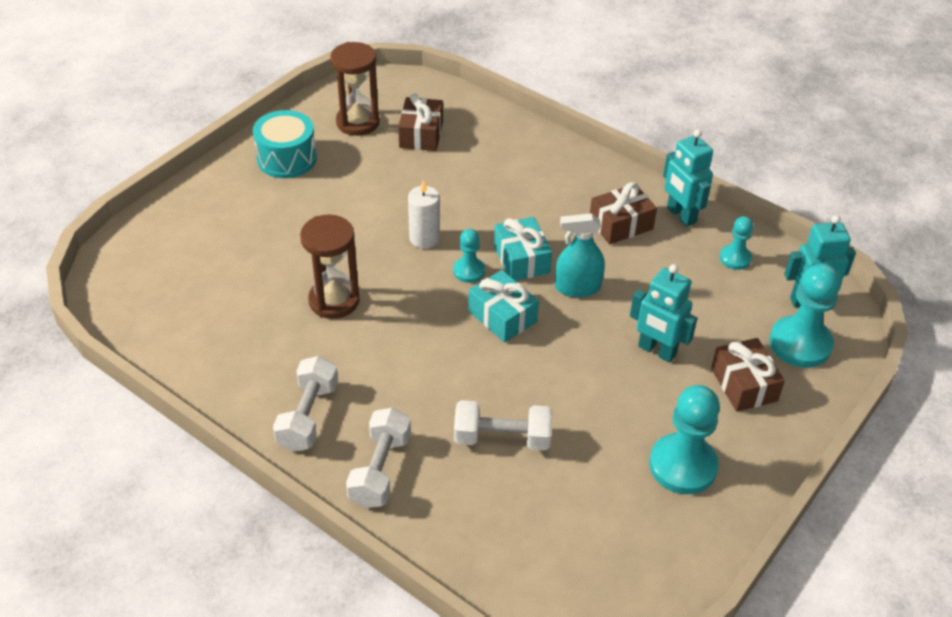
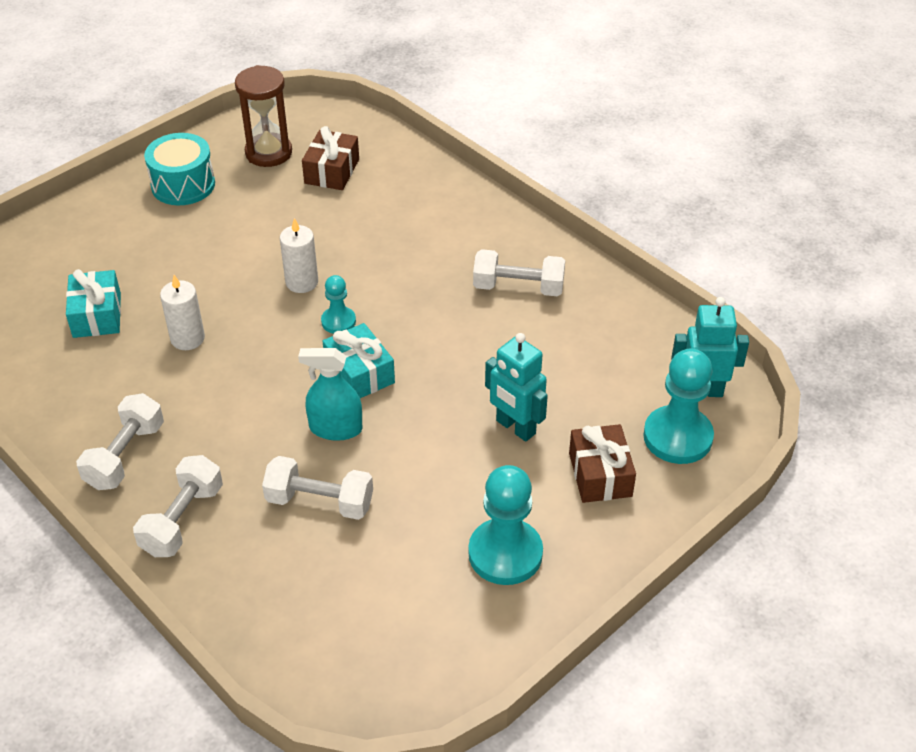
camera: 10 degrees right, 0 degrees up
(334, 301) = (187, 338): brown hourglass -> white candle
(521, 259) = (398, 315): turquoise gift -> turquoise gift (97, 315)
(577, 287) = (450, 351): turquoise spray bottle -> turquoise spray bottle (335, 428)
(621, 224) = (518, 287): brown gift -> white dumbbell
(680, 215) = (587, 284): turquoise robot -> none
(735, 258) = (633, 336): turquoise pawn -> none

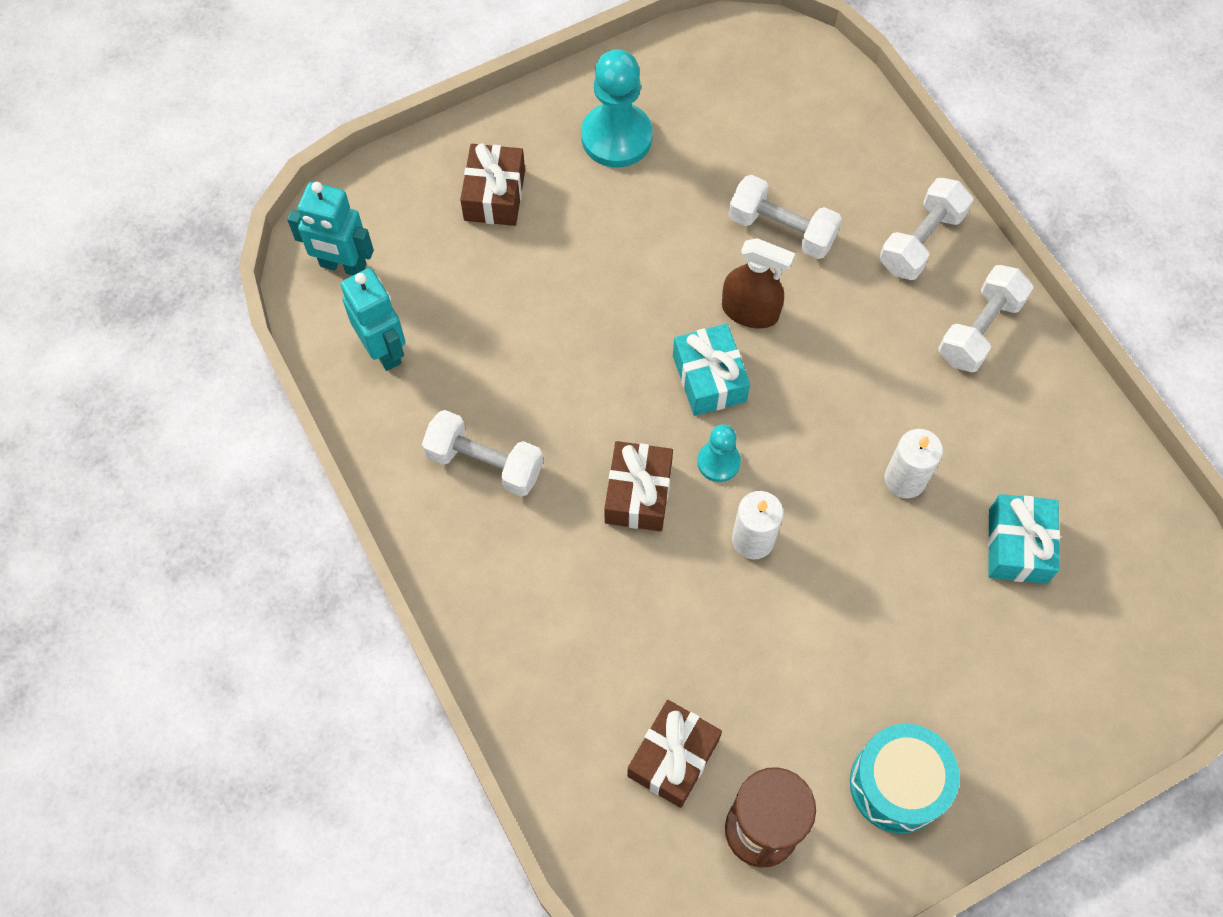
camera: 165 degrees left, 20 degrees up
(335, 428) = (750, 311): turquoise spray bottle -> brown spray bottle
(395, 292) = (638, 494): none -> brown gift
(515, 427) = (559, 268): turquoise robot -> turquoise robot (384, 350)
(677, 437) = (397, 218): turquoise pawn -> none

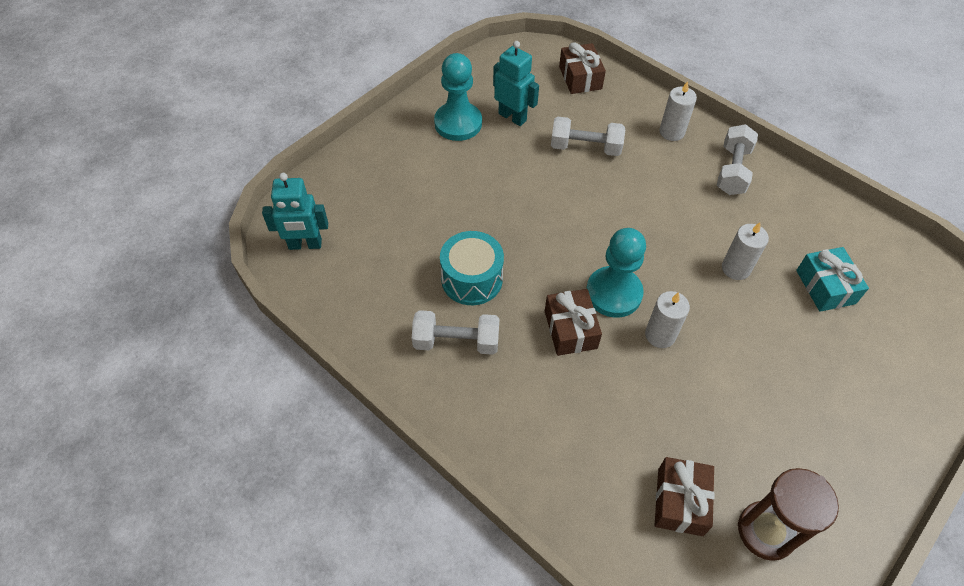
camera: 20 degrees left, 10 degrees down
(384, 350) = (355, 289): turquoise robot -> turquoise robot (512, 117)
(494, 195) = (393, 175): brown gift -> brown gift (580, 78)
(709, 378) = (582, 244): turquoise gift -> none
(718, 462) = (613, 293): turquoise pawn -> turquoise pawn, size x1.84
(750, 311) = (589, 198): brown spray bottle -> none
(897, 784) = (838, 465): turquoise drum -> turquoise drum (472, 279)
(921, 241) = (671, 132): white dumbbell -> white candle

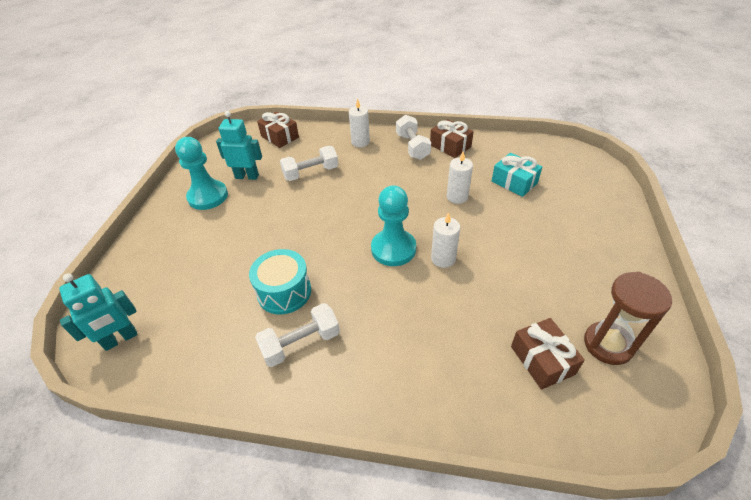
camera: 30 degrees left, 10 degrees down
(570, 329) = (381, 287): brown gift -> brown gift (450, 146)

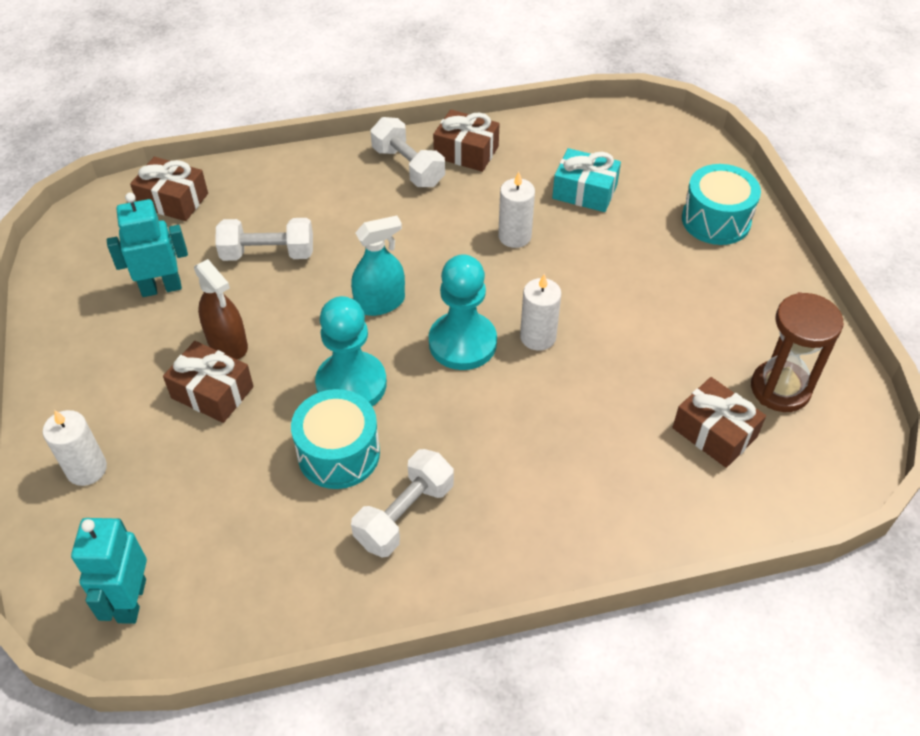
camera: 25 degrees left, 5 degrees up
(121, 339) = (131, 600): turquoise robot -> turquoise robot turned 150 degrees clockwise
(208, 196) = (115, 341): turquoise pawn -> turquoise pawn (351, 384)
(238, 236) = (212, 392): none -> brown gift
(262, 213) = (227, 343): none -> brown spray bottle
(311, 173) = (268, 254): white dumbbell -> white dumbbell turned 45 degrees clockwise
(357, 213) = (380, 303): none -> turquoise spray bottle
(360, 142) = (319, 178): white candle -> white candle (86, 469)
(599, 219) = (716, 220): none -> turquoise drum

